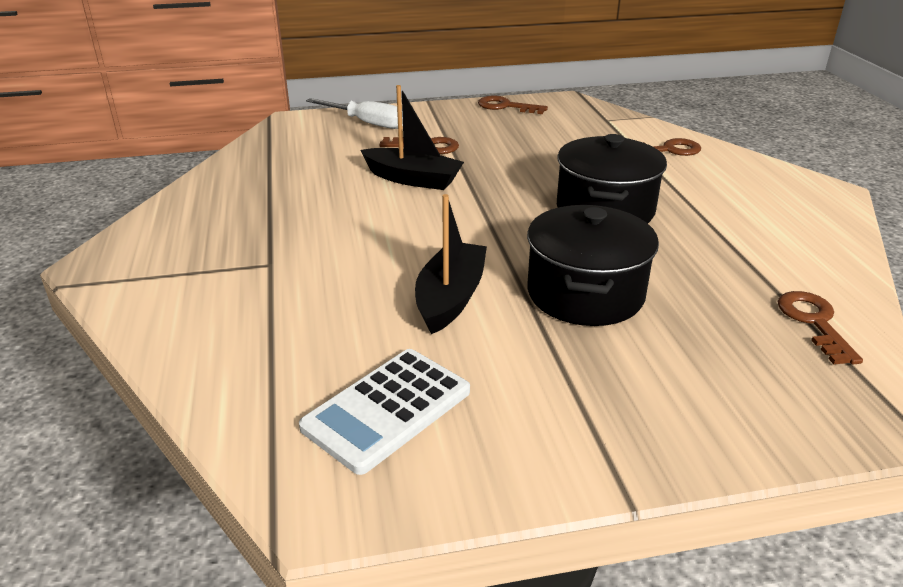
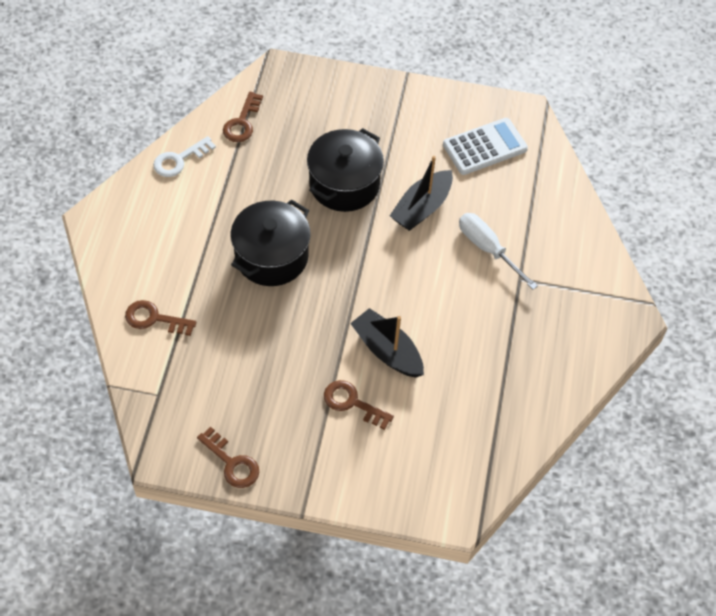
camera: 160 degrees left, 25 degrees up
(367, 123) = (386, 476): white screwdriver -> white screwdriver (487, 249)
(828, 259) = (179, 160): none -> white key

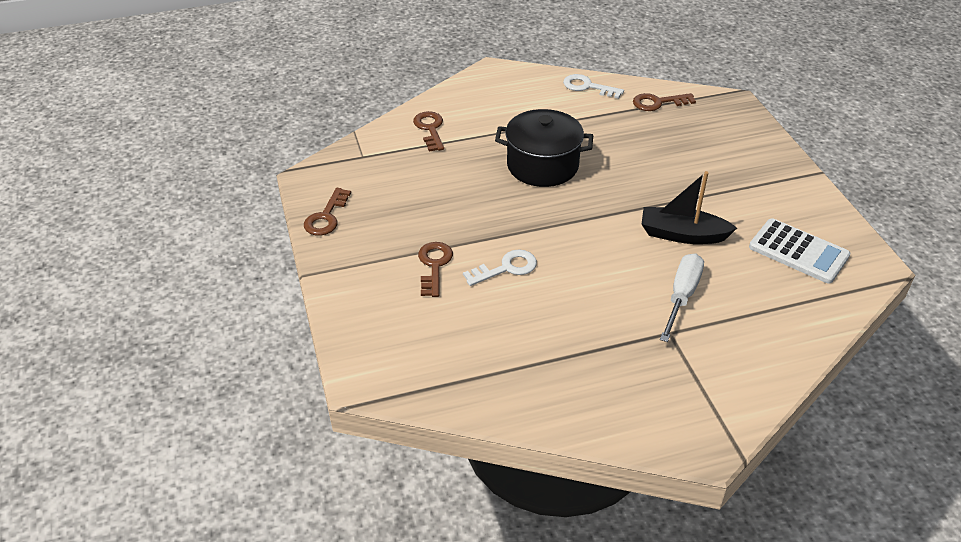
camera: 65 degrees right, 15 degrees down
(344, 184) = (657, 178): black pot -> none
(387, 350) = (506, 268): black boat -> white key

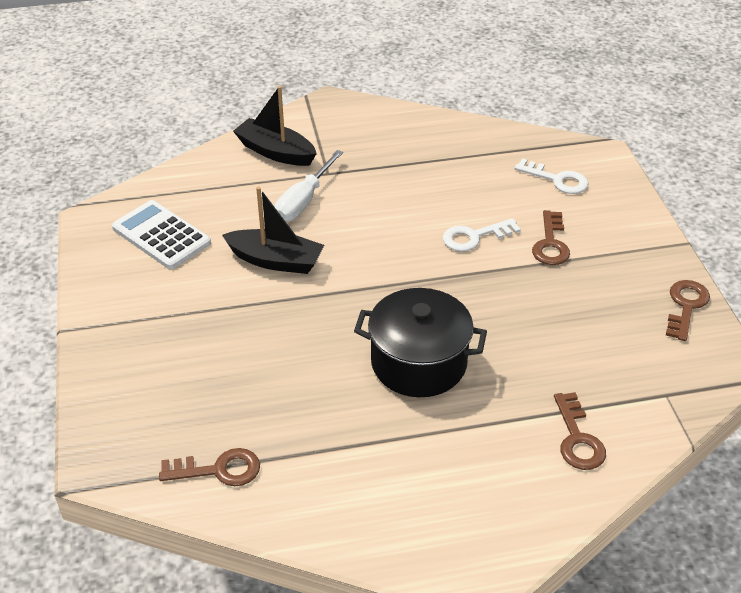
camera: 175 degrees left, 0 degrees up
(587, 87) = (320, 516): white key -> white key (557, 180)
(739, 358) = (275, 152): none -> black boat

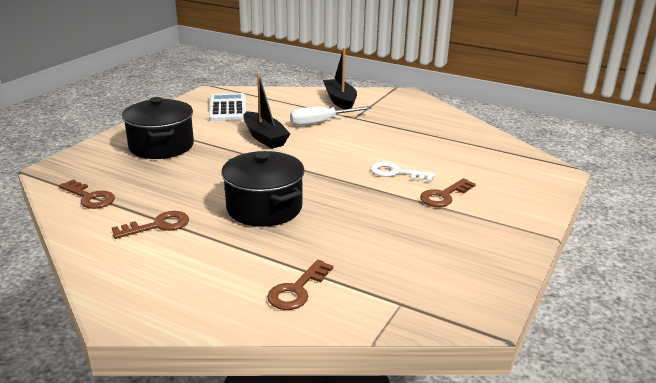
camera: 40 degrees right, 15 degrees down
(177, 344) = (161, 146): none -> black pot
(557, 180) = (501, 171): white key -> none
(686, 306) = (497, 268): brown key -> brown key (158, 225)

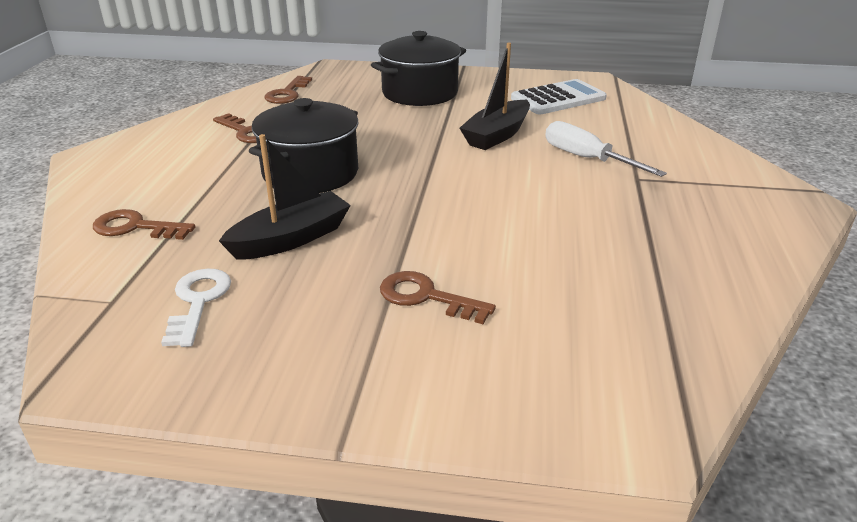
camera: 70 degrees right, 5 degrees up
(340, 101) = (685, 157): black boat -> black boat (291, 239)
(396, 173) = (473, 243): white key -> white key (198, 301)

